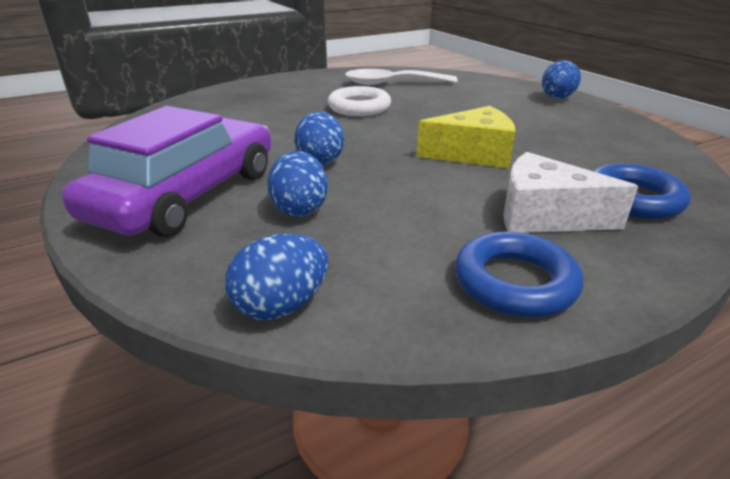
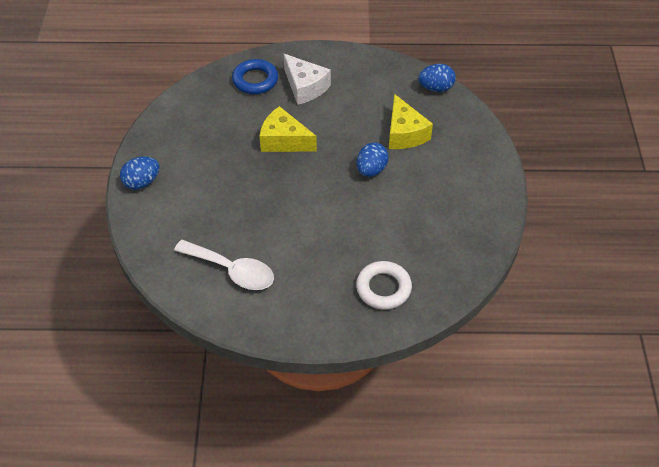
camera: 150 degrees left, 20 degrees up
(187, 195) = (453, 166): purple car -> none
(299, 208) = (404, 133): blue egg -> yellow cheese
(359, 107) = (298, 231): white ring -> white ring (383, 288)
(515, 282) = (353, 66): blue ring -> none

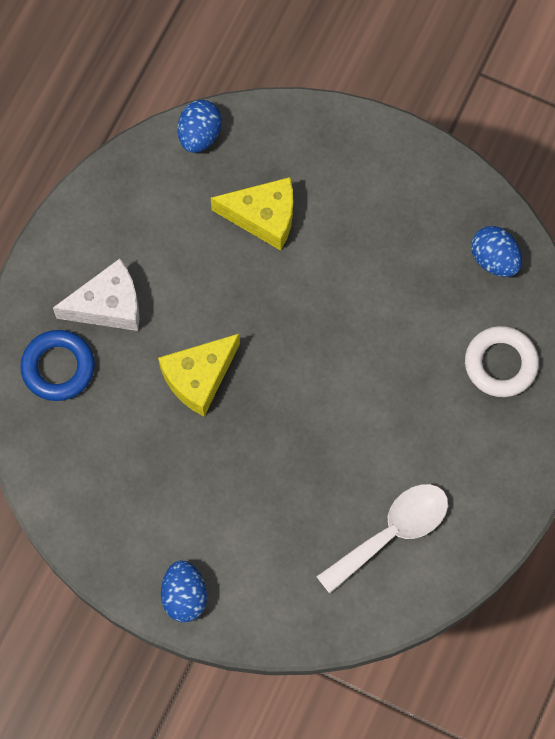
camera: 65 degrees left, 20 degrees up
(371, 170) = (307, 289): blue egg -> blue egg (494, 259)

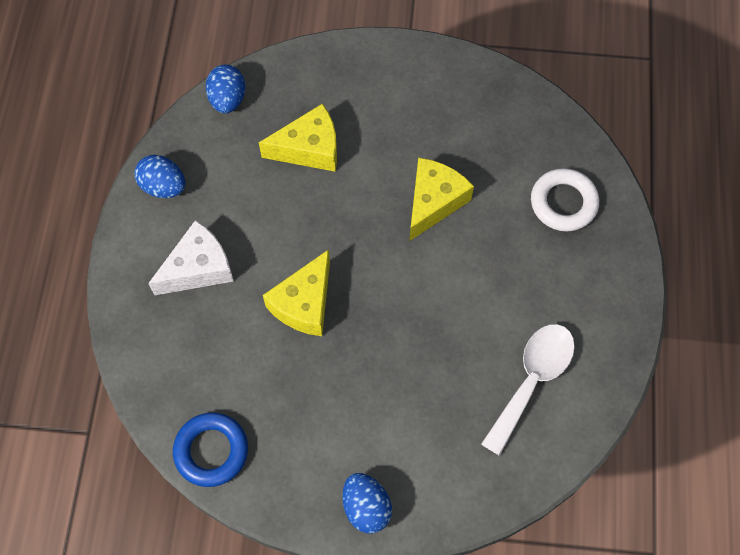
camera: 20 degrees left, 5 degrees down
(58, 367) = (171, 338): blue ring -> blue ring (211, 451)
(368, 317) = (433, 202): none -> yellow cheese
(494, 259) = (521, 120): blue egg -> blue egg (163, 186)

